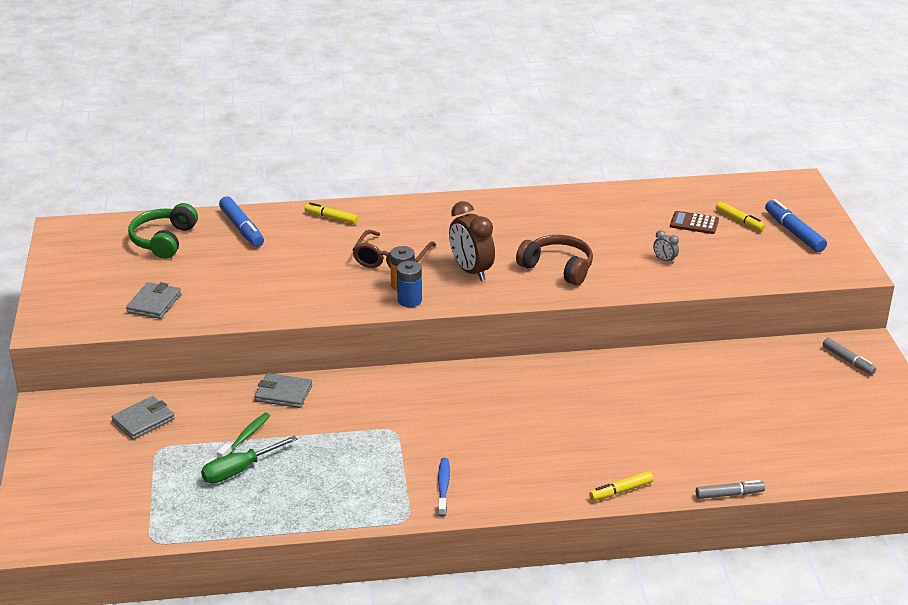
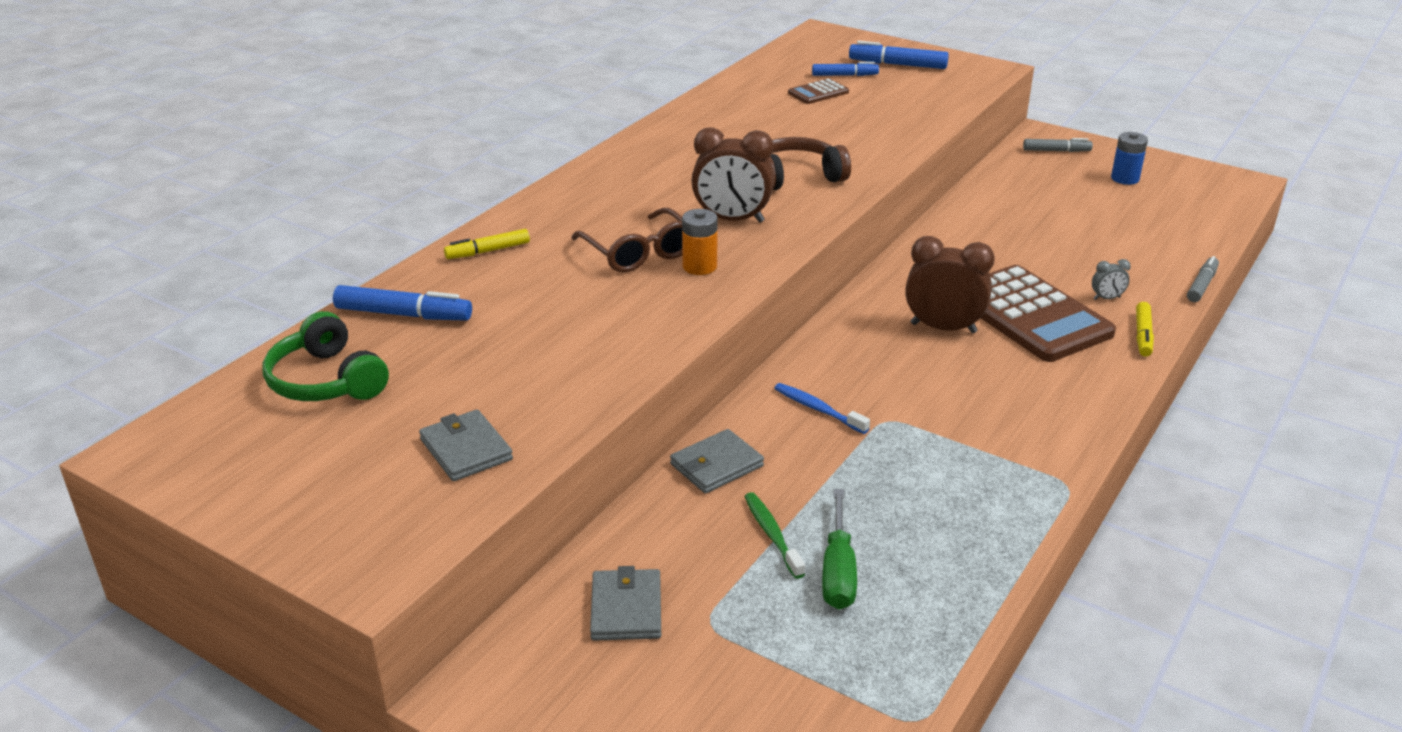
camera: 50 degrees left, 0 degrees up
(409, 300) = (736, 275): blue battery -> blue battery (1125, 178)
(443, 487) = (1030, 434): blue toothbrush -> blue toothbrush (818, 409)
(521, 410) = (943, 328): none -> brown clock
(584, 437) = (1030, 315): none -> brown calculator
(664, 260) = (860, 128): grey clock -> grey clock (1106, 298)
(739, 221) = (844, 75): yellow marker -> blue marker

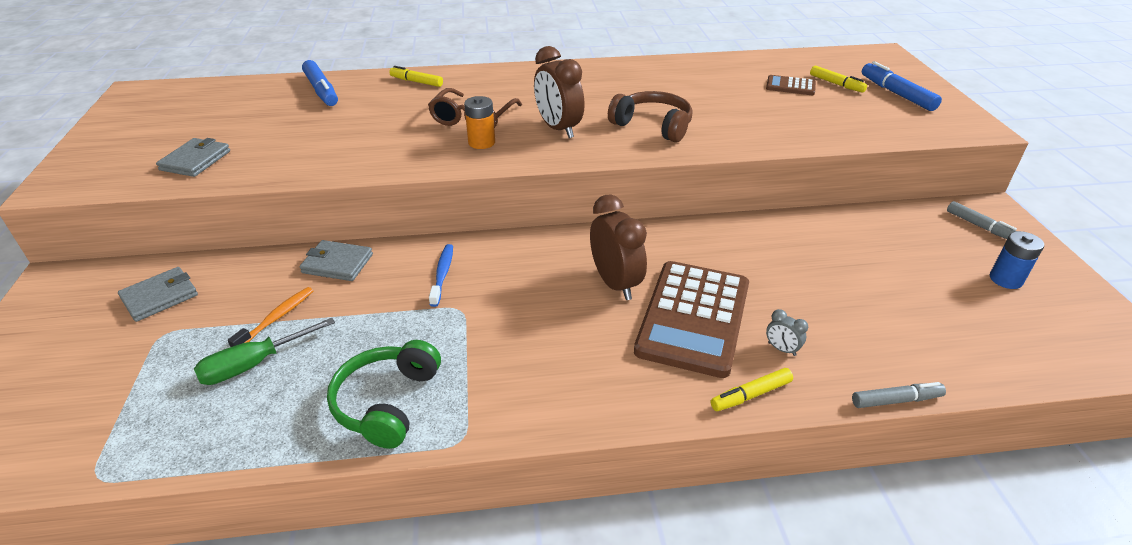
camera: 50 degrees right, 5 degrees up
(326, 381) = (235, 101): green headphones -> green headphones (387, 402)
(772, 534) = (276, 318): green toothbrush -> orange toothbrush
(844, 75) = (836, 84): blue marker -> yellow marker

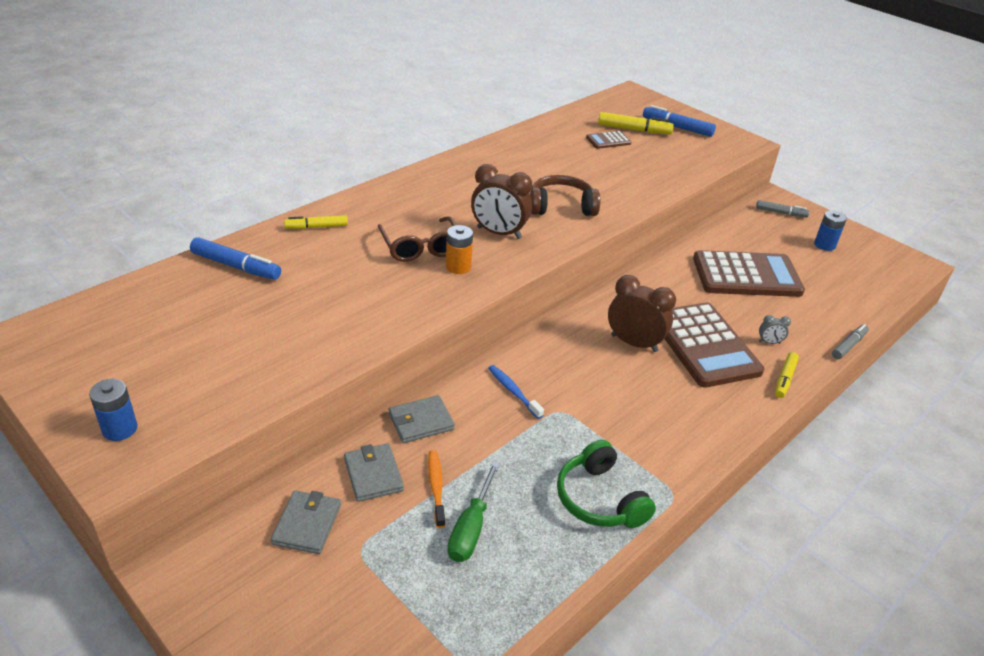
camera: 40 degrees left, 0 degrees up
(96, 163) = (120, 429): none -> blue battery
(195, 160) = (227, 382): grey wallet -> grey wallet (373, 475)
(836, 84) = (634, 130): yellow marker -> yellow marker, size x1.50
(842, 272) = (746, 275): none -> brown calculator

